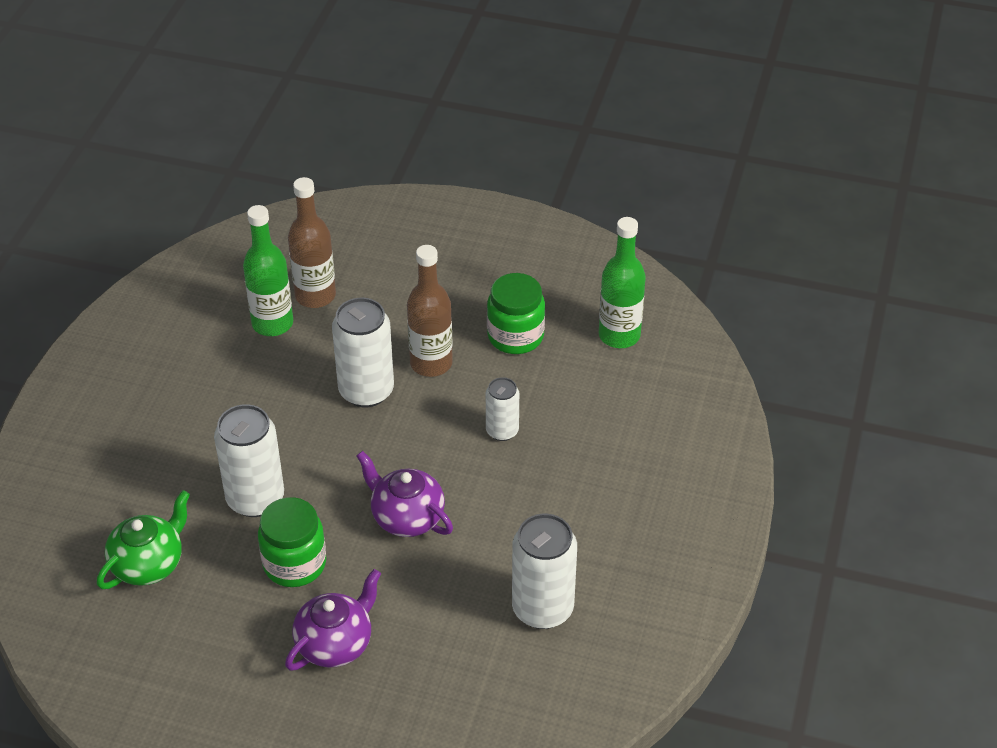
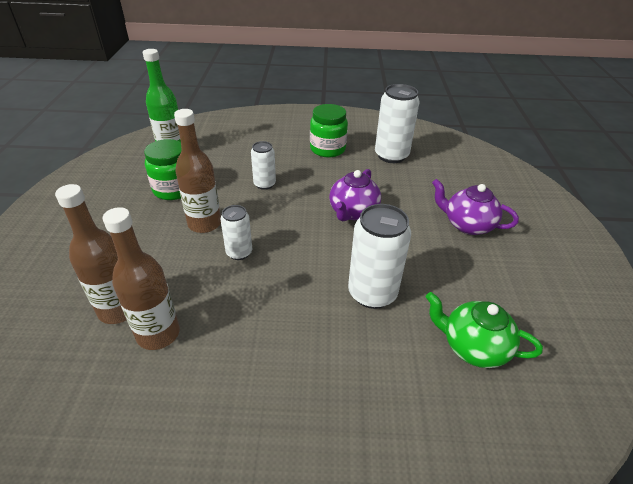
camera: 105 degrees left, 5 degrees down
(272, 323) = (158, 334): green bottle -> brown bottle
(294, 564) = (419, 257): green jar -> green jar (327, 149)
(366, 391) = (239, 252): white can -> white can, size x0.58

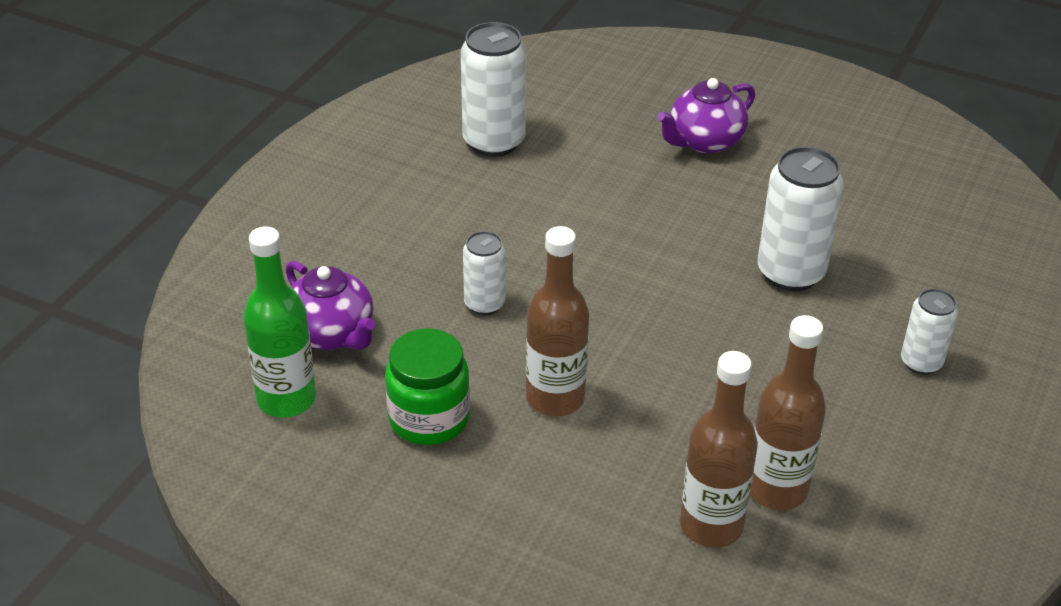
camera: 65 degrees left, 0 degrees up
(239, 252) = (648, 375): white can -> white can (921, 362)
(327, 149) = (424, 202): green jar -> none
(353, 212) = (617, 233): purple teapot -> purple teapot (331, 334)
(473, 347) = (905, 227): green teapot -> none

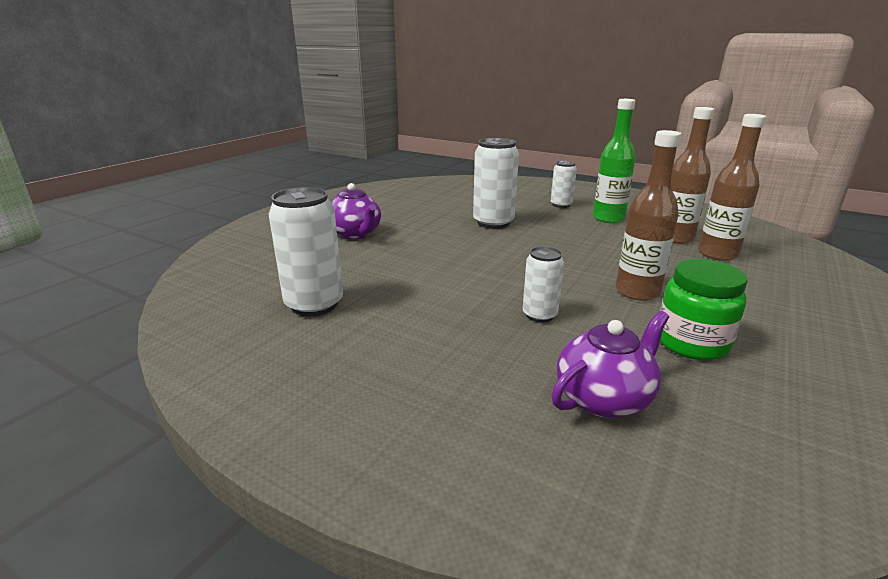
camera: 85 degrees left, 15 degrees down
(286, 399) = (719, 429): green bottle -> green bottle (608, 218)

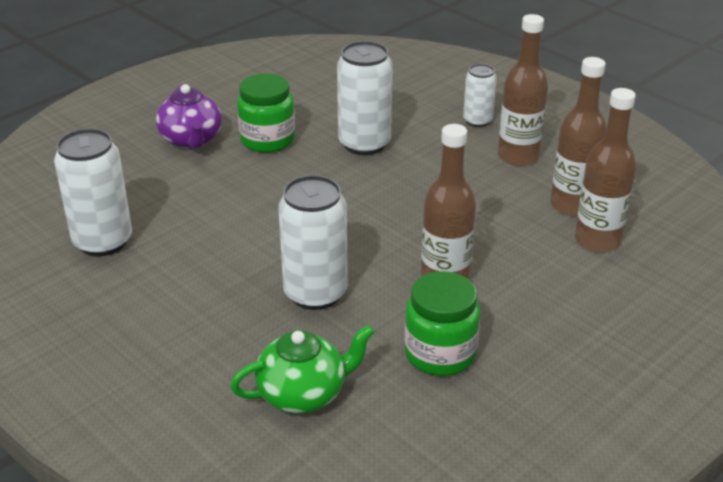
camera: 15 degrees right, 10 degrees up
(417, 228) = (267, 140): none -> green jar
(539, 315) = (315, 293): white can -> white can, size x1.72
(604, 398) = (303, 394): purple teapot -> green teapot
(608, 218) = (518, 156): green bottle -> brown bottle

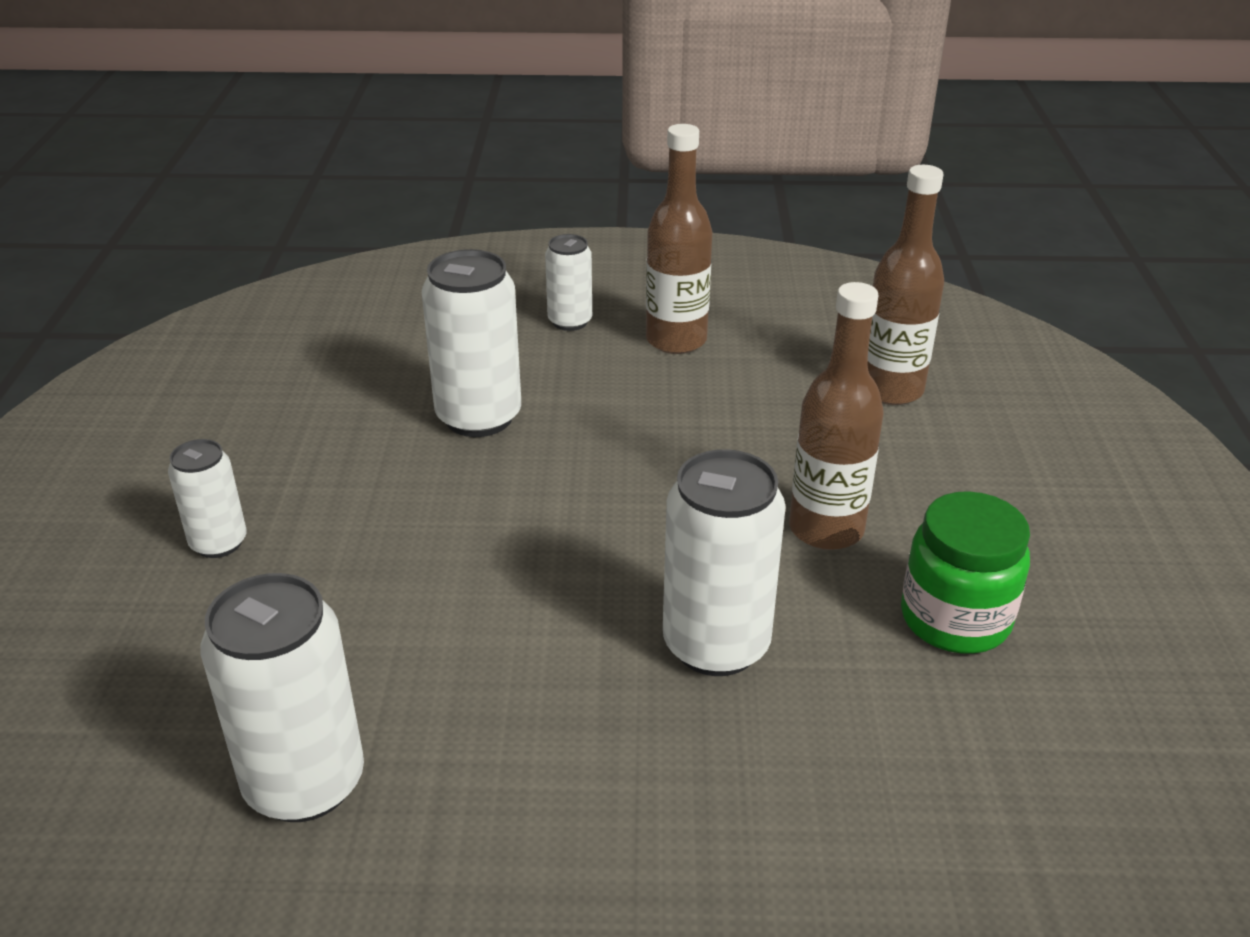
camera: 45 degrees left, 0 degrees up
(191, 140) = (218, 543): purple teapot -> white can
(267, 140) = (338, 481): green jar -> none
(303, 394) = (906, 786): green teapot -> none
(572, 205) = (810, 365): brown bottle -> none

